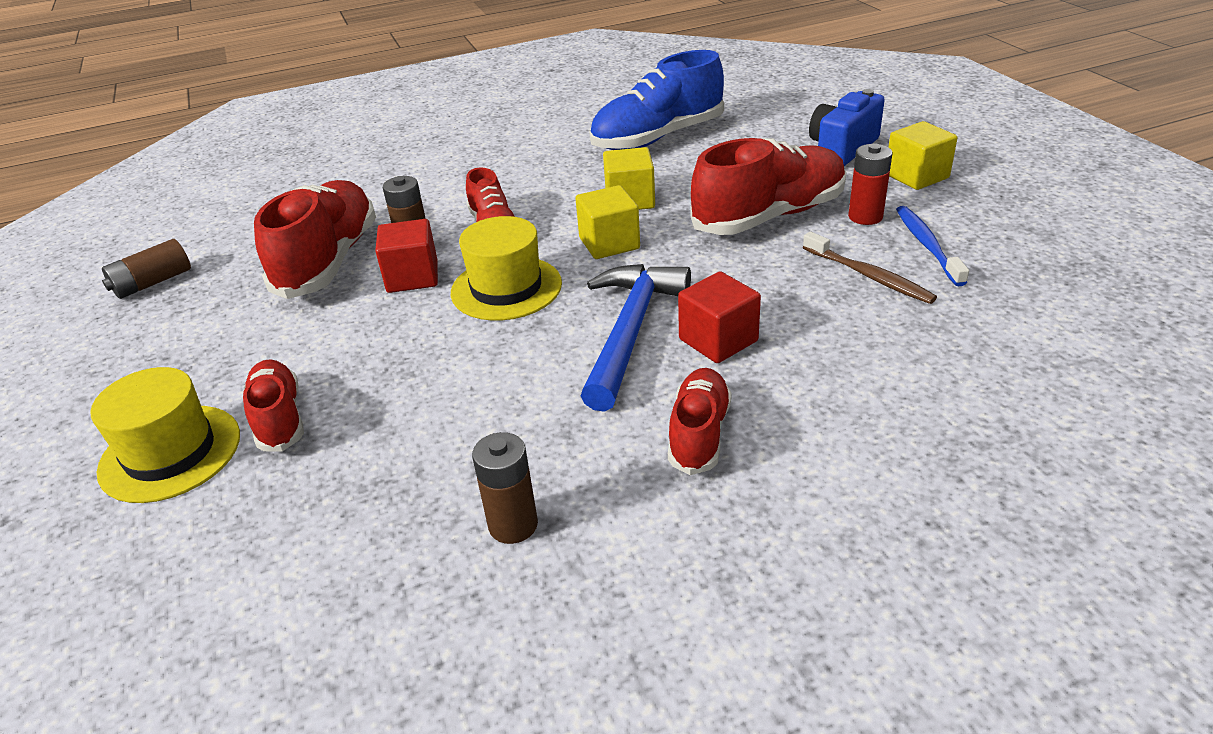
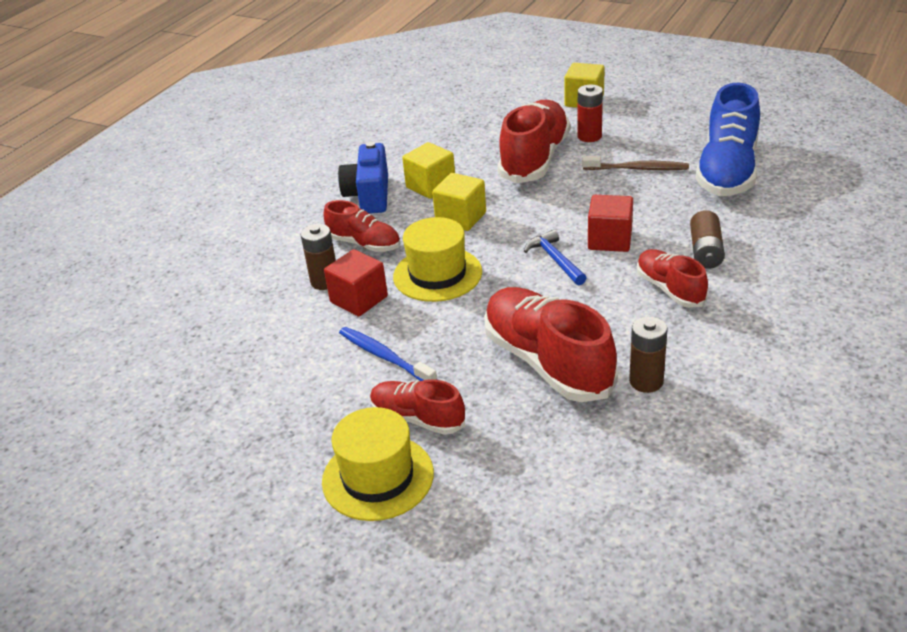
camera: 40 degrees left, 0 degrees up
(152, 283) = (144, 406): brown battery -> brown battery (705, 251)
(328, 261) = (273, 321): red shoe -> red shoe (547, 362)
(631, 332) = (555, 260): blue hammer -> blue hammer, size x0.54
(658, 138) = (383, 138): blue shoe -> blue shoe (727, 171)
(842, 149) = (517, 100): blue camera -> blue camera (369, 195)
(927, 245) = (644, 139): blue toothbrush -> blue toothbrush (384, 356)

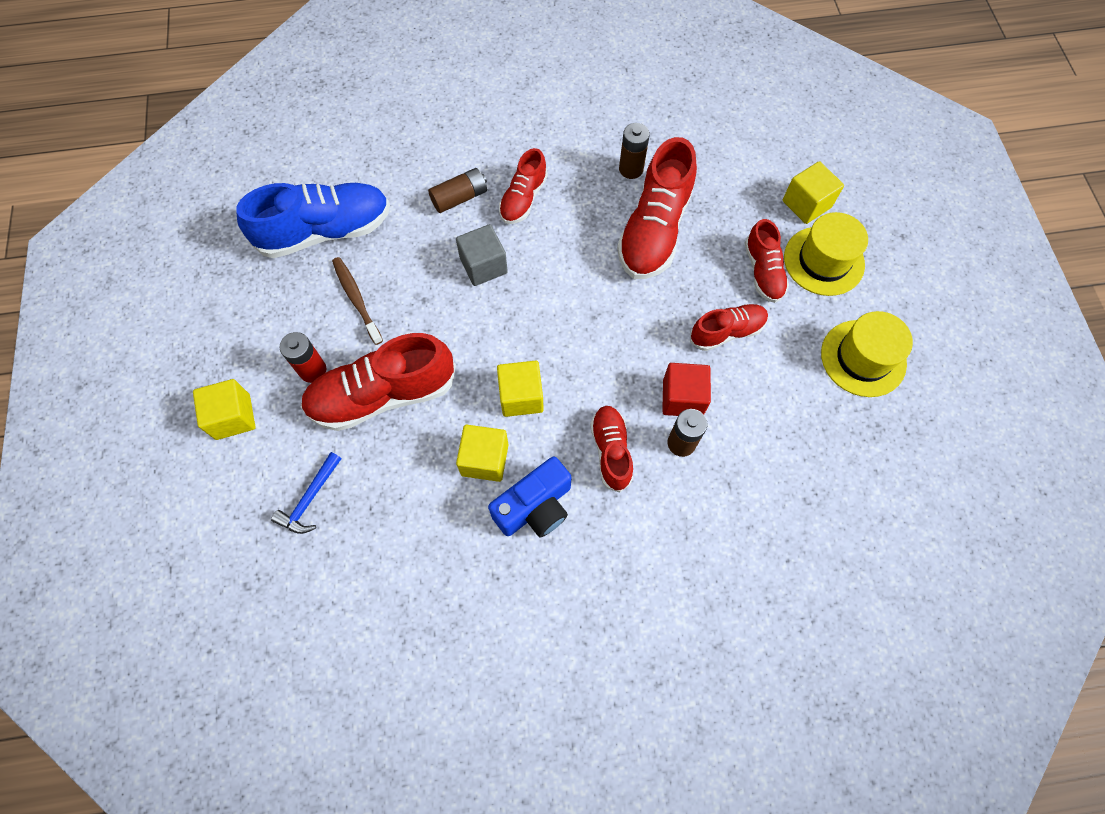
camera: 130 degrees left, 30 degrees up
(384, 356) = (727, 332): blue toothbrush -> red shoe
(437, 274) = (611, 361): yellow hat -> yellow hat (863, 358)
(462, 509) = (806, 204): none -> yellow cube
(555, 260) = (535, 289): blue hammer -> blue hammer (310, 499)
(610, 240) = (483, 266): red cube -> grey cube

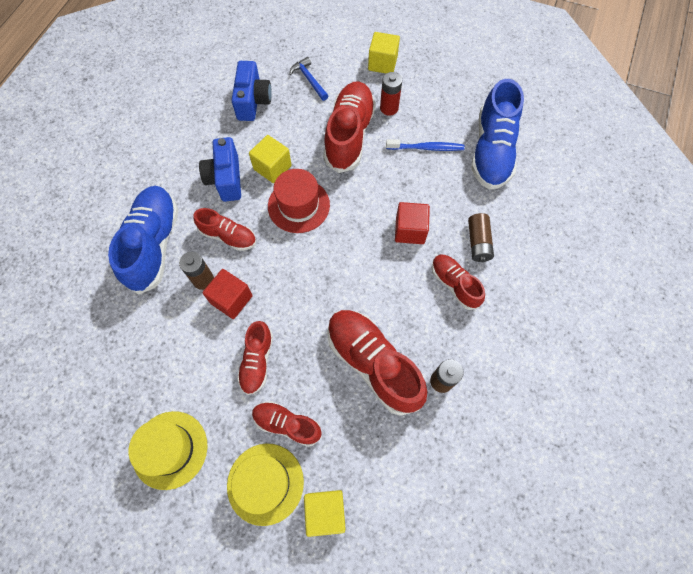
camera: 120 degrees right, 0 degrees up
(356, 299) = (426, 148): brown toothbrush -> blue toothbrush
(389, 554) = (253, 101): none -> blue camera
(483, 266) = (410, 230): grey cube -> red cube
(521, 396) = (298, 205): yellow cube -> red hat
(678, 532) = (154, 244): none -> blue shoe

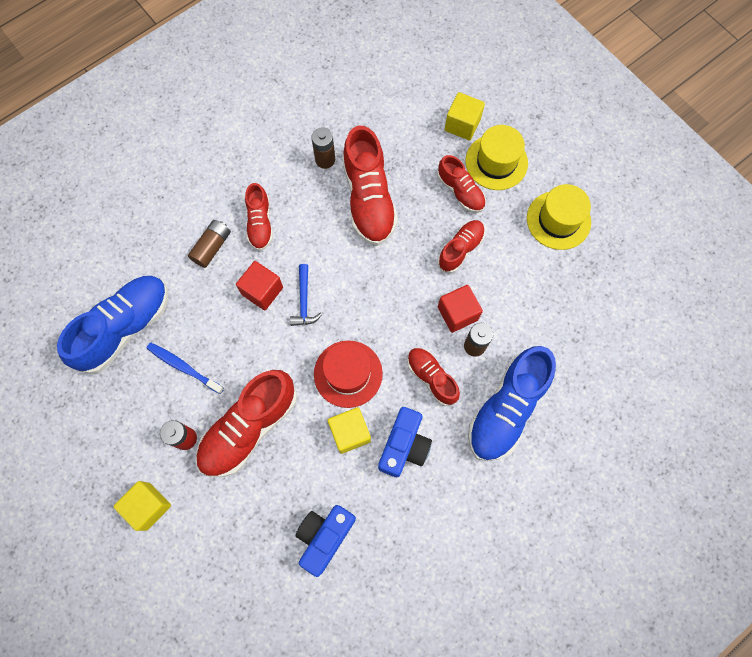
camera: 150 degrees left, 5 degrees up
(309, 80) = (244, 531): blue hammer -> blue hammer (304, 301)

